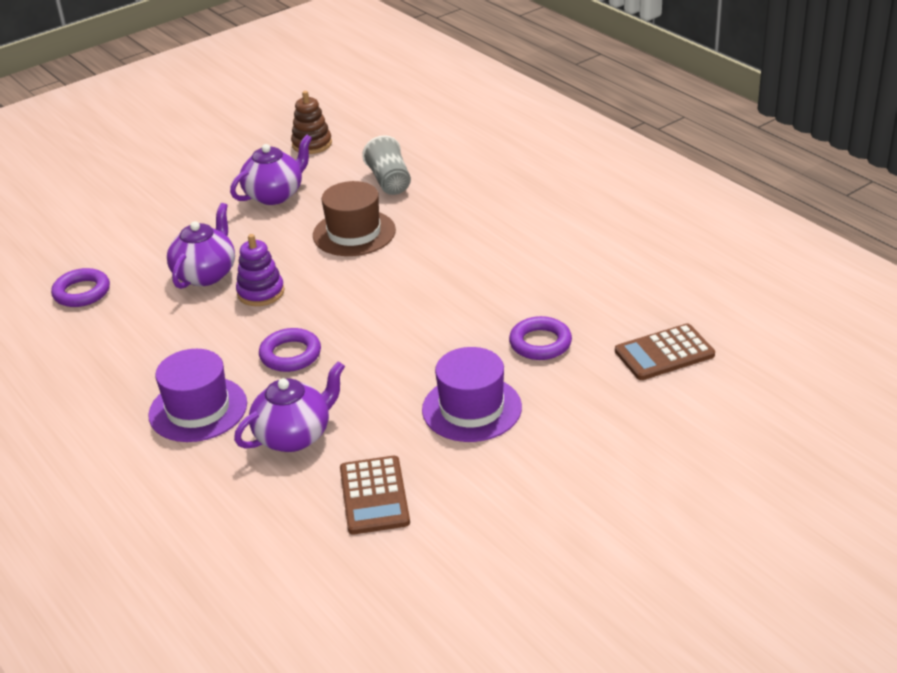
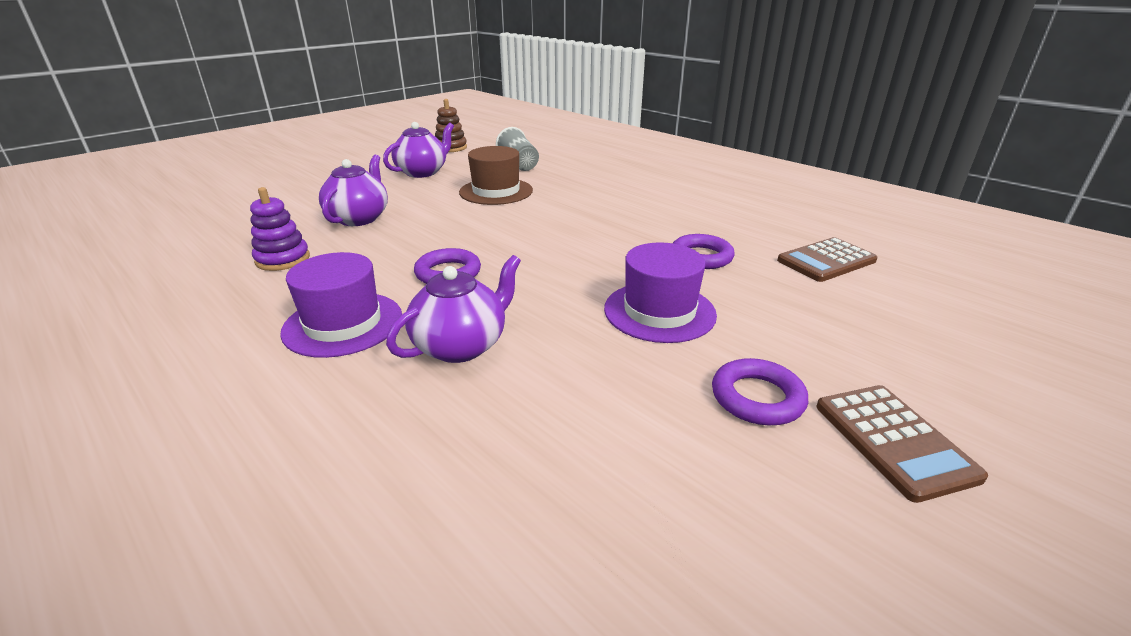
camera: 10 degrees left, 5 degrees down
(82, 292) = (230, 233): purple ring -> purple ring (757, 398)
(261, 292) = (413, 229): purple stacking toy -> purple stacking toy (283, 259)
(374, 496) = (577, 408): brown calculator -> brown calculator (893, 440)

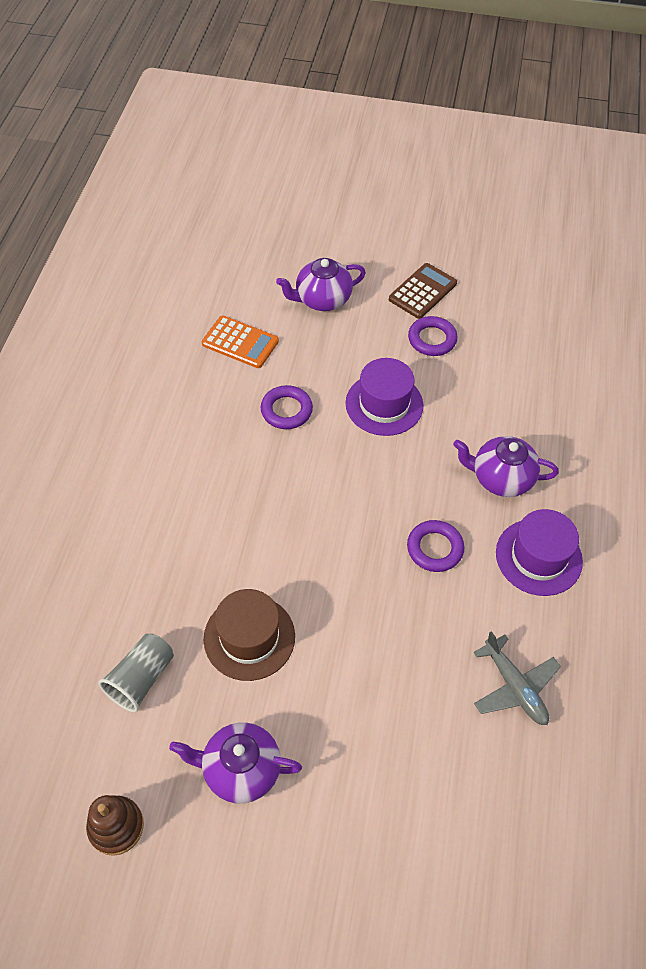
camera: 125 degrees left, 25 degrees up
(283, 259) = (515, 687): purple stacking toy -> grey plane
(359, 218) = (405, 708): purple teapot -> purple teapot (322, 299)
(826, 261) = (240, 342): brown calculator -> orange calculator

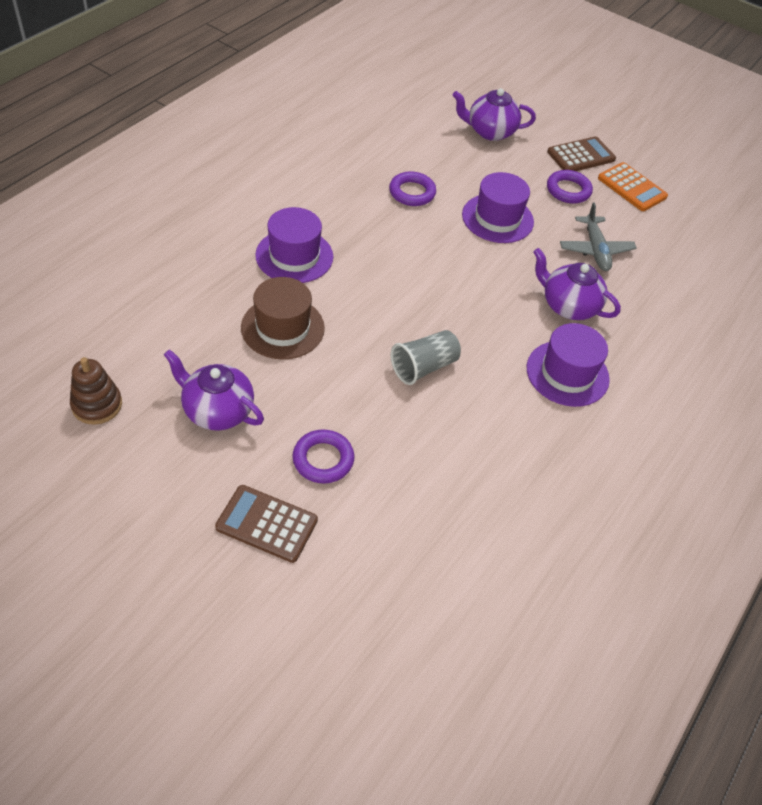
camera: 20 degrees right, 5 degrees down
(141, 678) = (180, 319): grey cup -> grey cup (424, 367)
(213, 544) = (294, 256): none -> purple hat
(240, 342) = (403, 136): orange calculator -> orange calculator (632, 187)
(359, 874) = (267, 524): none -> brown calculator
(435, 548) = (478, 331): purple ring -> purple ring (323, 459)
(515, 687) = (486, 455): grey plane -> grey plane (595, 250)

